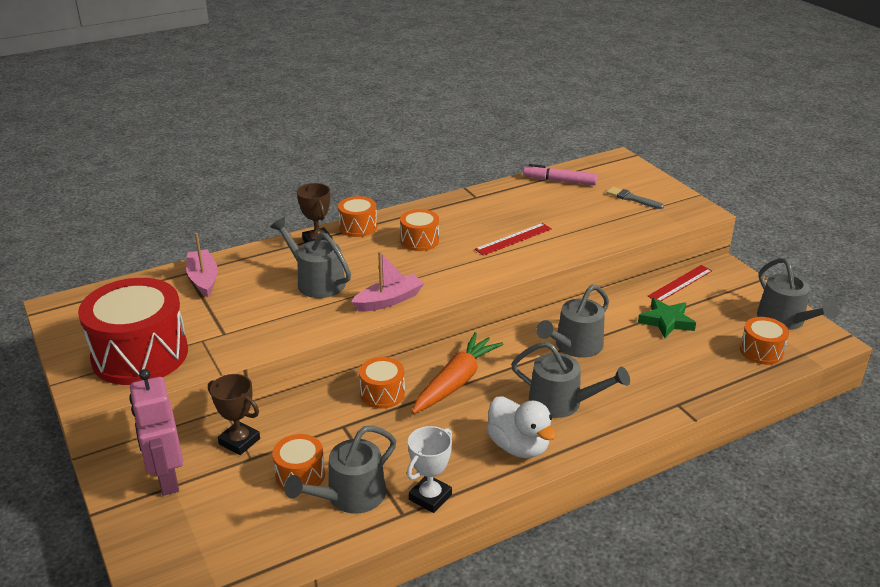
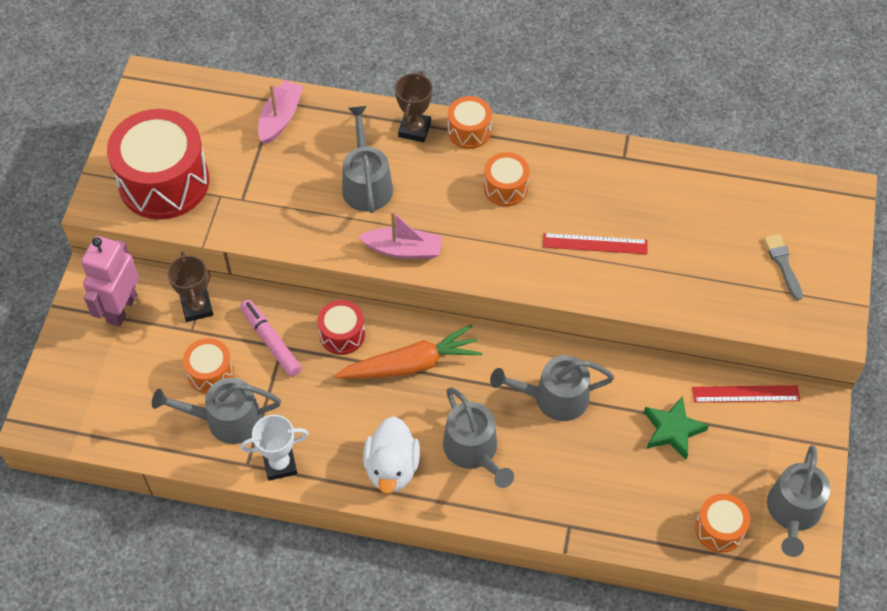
camera: 40 degrees right, 25 degrees up
(382, 393) = (342, 334): orange drum -> red drum
(559, 181) = (737, 187): pink marker -> pink marker (271, 341)

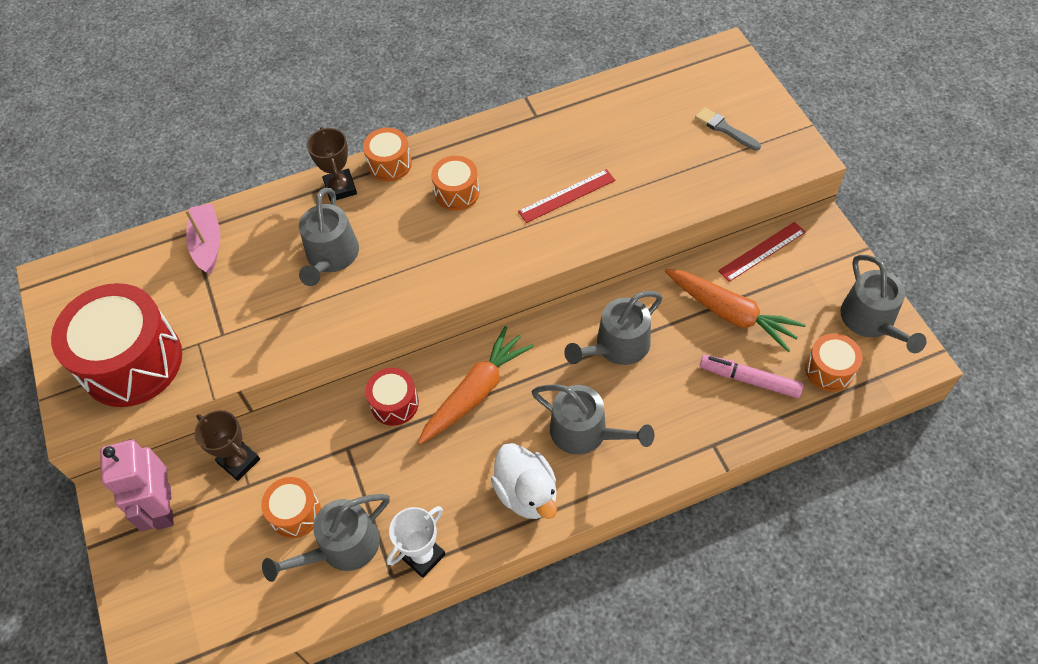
camera: 30 degrees left, 0 degrees up
(271, 341) = (333, 449): pink marker -> pink marker (749, 380)
(366, 184) = (331, 256): grey watering can -> grey watering can turned 135 degrees counterclockwise
(403, 249) = (407, 293): pink boat -> none
(673, 430) = (730, 314): green star -> orange carrot

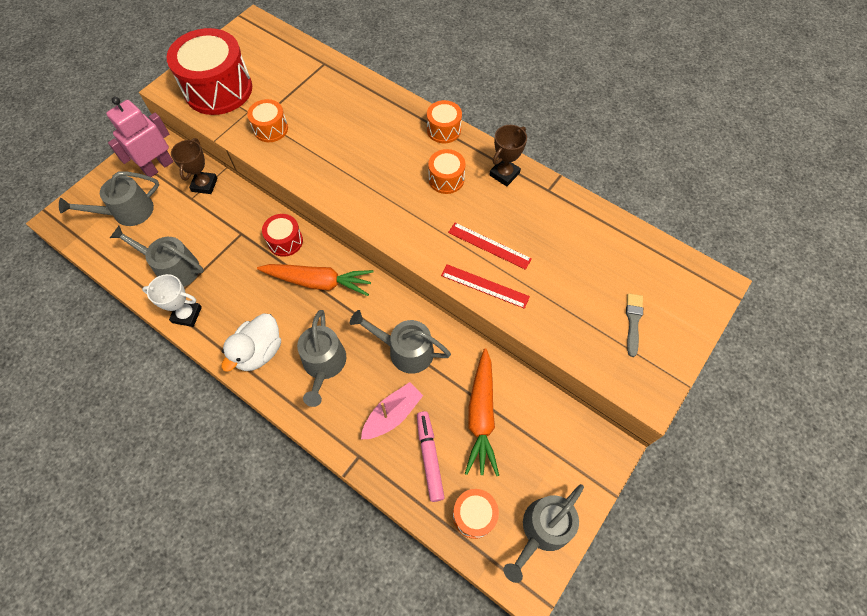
camera: 55 degrees right, 5 degrees up
(208, 243) = (320, 75): pink boat -> pink boat (392, 414)
(295, 513) = (184, 232): orange drum -> orange drum (271, 129)
(331, 256) = (349, 140): grey watering can -> grey watering can (128, 212)
(340, 188) = (406, 115): brown trophy -> brown trophy (504, 174)
(762, 251) = (555, 412): red ruler -> red ruler (484, 286)

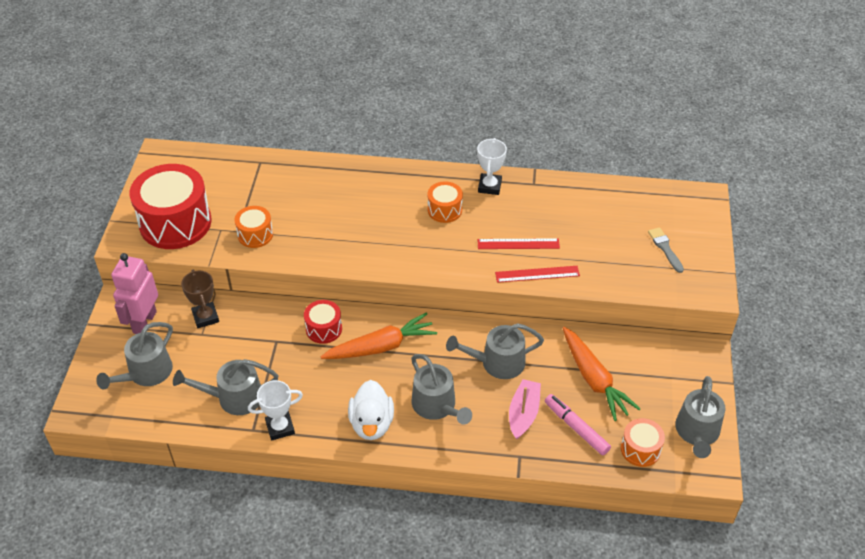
camera: 30 degrees left, 15 degrees down
(444, 130) = (412, 173): orange drum -> none
(504, 174) = (489, 186): brown trophy -> white trophy

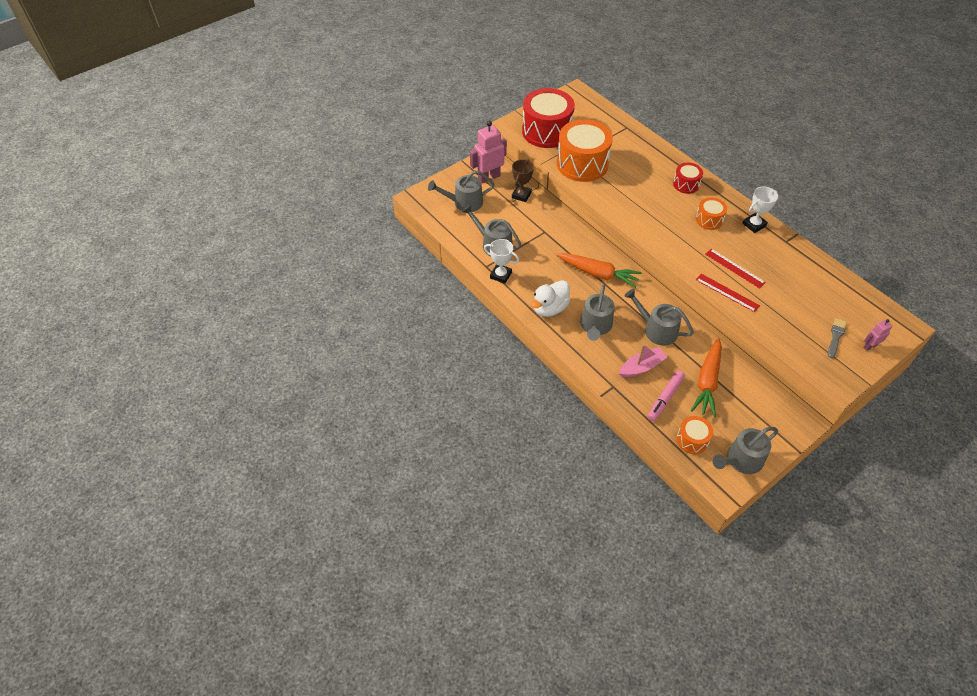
camera: 45 degrees right, 5 degrees up
(255, 234) = (582, 164): orange drum -> orange drum, size x2.03
(324, 329) = (576, 243): red drum -> red drum (686, 184)
(576, 428) = (665, 398): pink marker -> pink marker turned 150 degrees counterclockwise
(698, 237) = (869, 346): none -> pink robot

